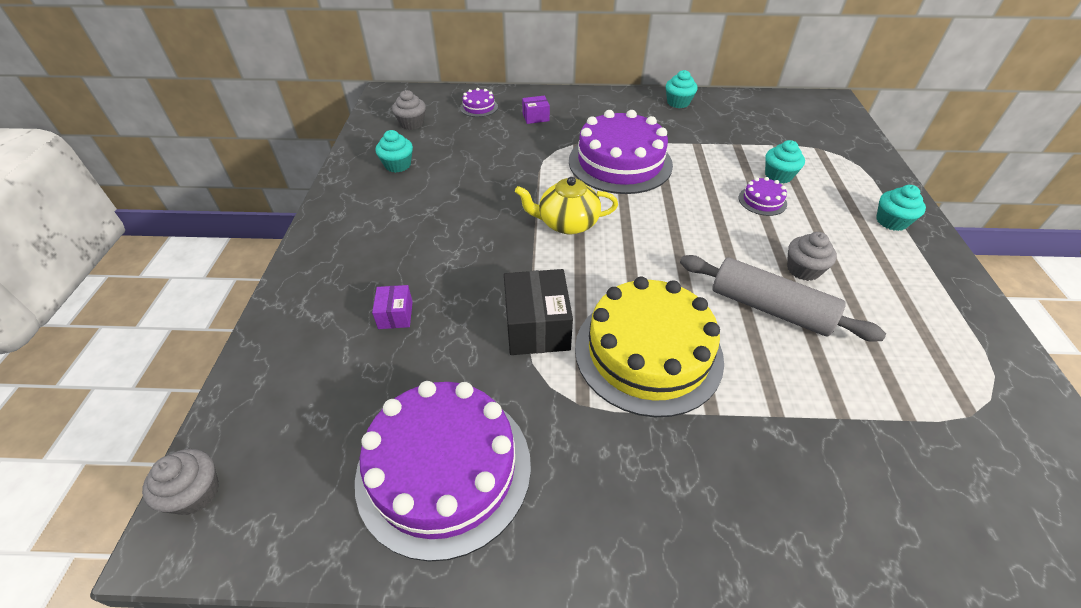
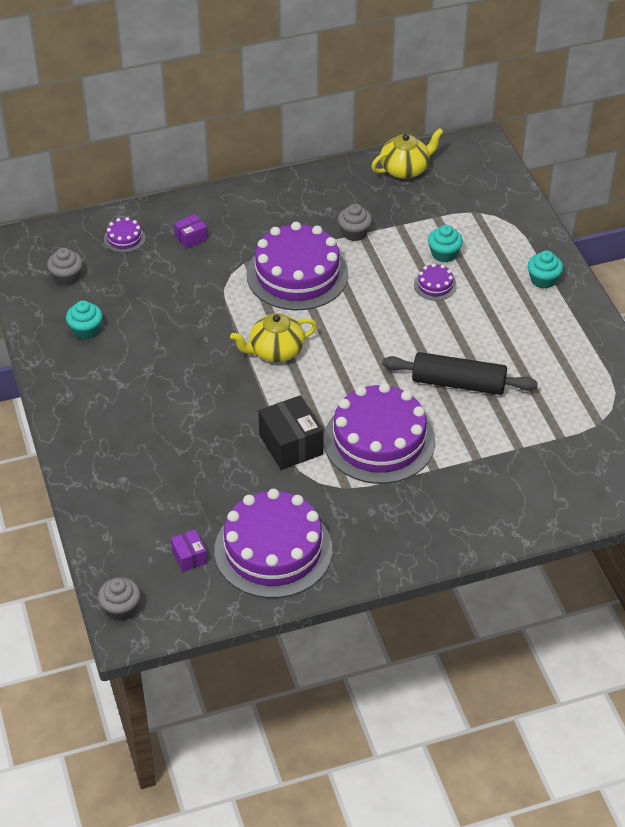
camera: 20 degrees left, 0 degrees up
(395, 315) = (177, 465): purple box -> purple box (189, 557)
(648, 352) = (379, 440): yellow cake -> purple cake
(678, 102) = (328, 183): turquoise cupcake -> none
(754, 105) = (405, 169): none -> yellow teapot
(769, 308) = (458, 383): grey rolling pin -> black rolling pin
(803, 269) = (478, 344): grey cupcake -> grey cupcake (354, 233)

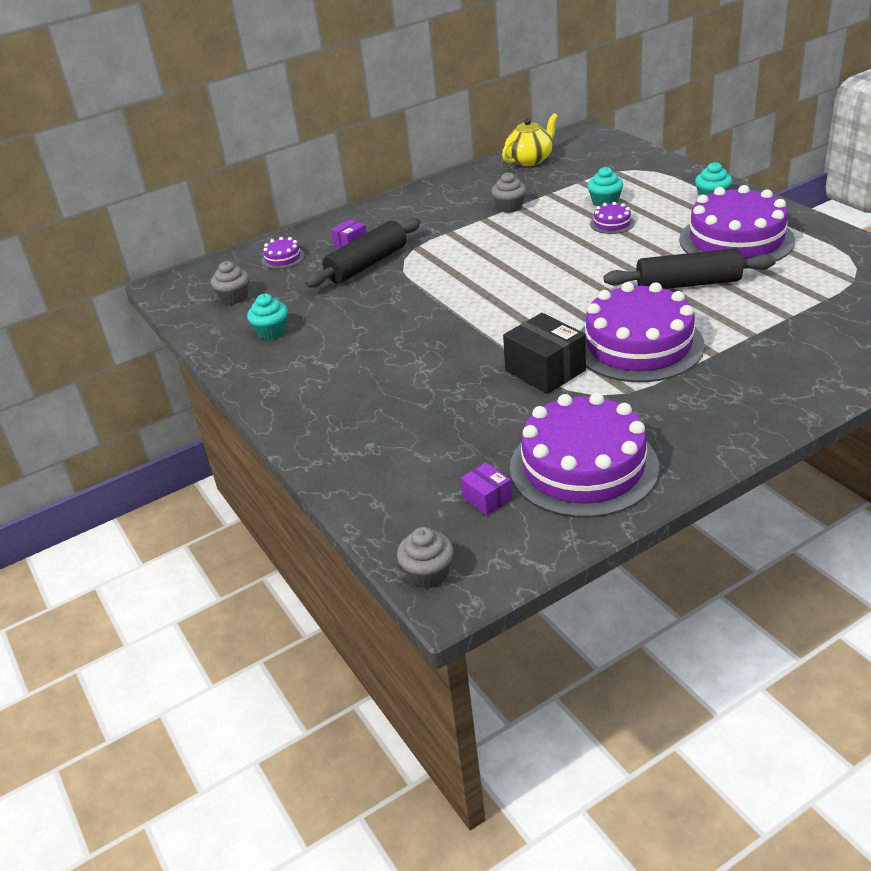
camera: 10 degrees left, 10 degrees down
(195, 271) = (367, 264): none -> black rolling pin
(275, 351) = (483, 302): yellow teapot -> none
(297, 274) = (471, 245): purple cake -> purple cake (736, 240)

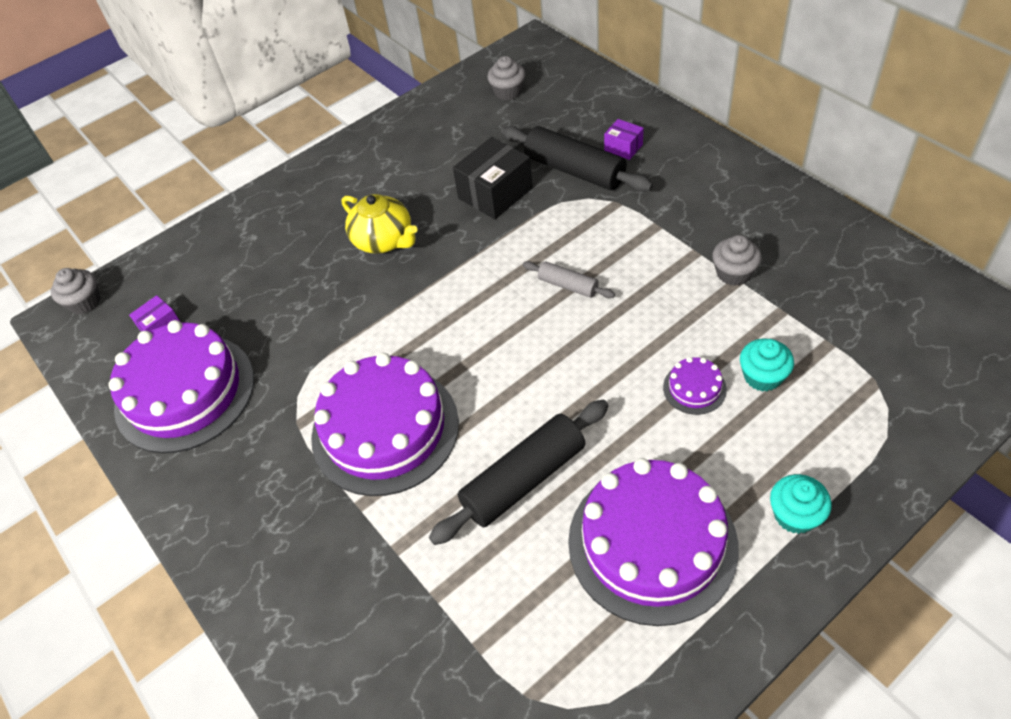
camera: 85 degrees right, 15 degrees up
(271, 331) = (442, 132): turquoise cupcake -> none
(283, 258) = (588, 104): purple cake -> none
(501, 267) = (568, 285): none -> grey rolling pin
(530, 160) = (896, 277): yellow teapot -> yellow teapot (384, 240)
(545, 370) = (347, 348): black box -> black box (495, 193)
(688, 284) = (524, 480): black rolling pin -> black rolling pin turned 60 degrees clockwise

